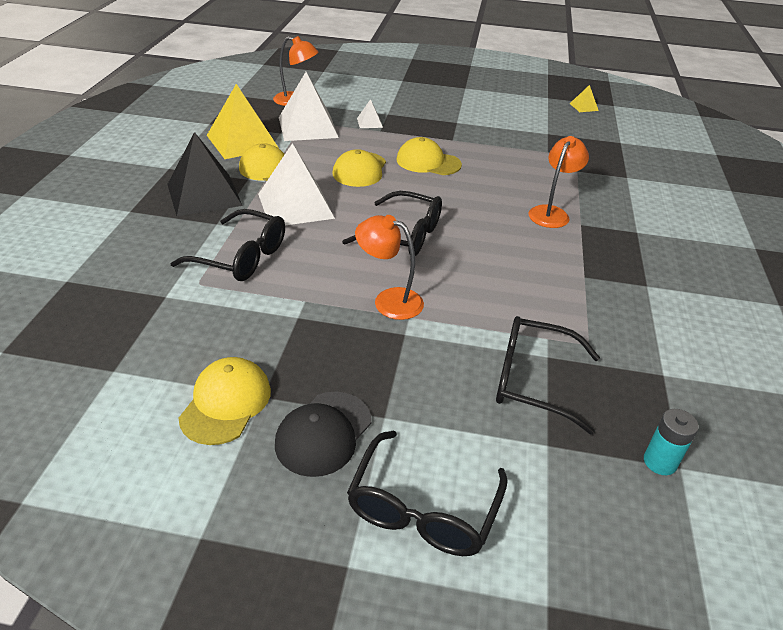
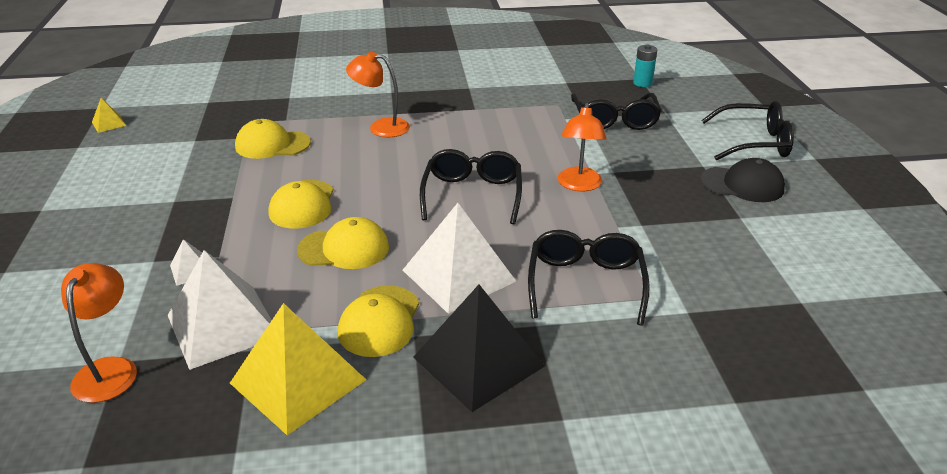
camera: 105 degrees left, 5 degrees down
(226, 403) = (765, 231): yellow cap -> yellow cap (272, 145)

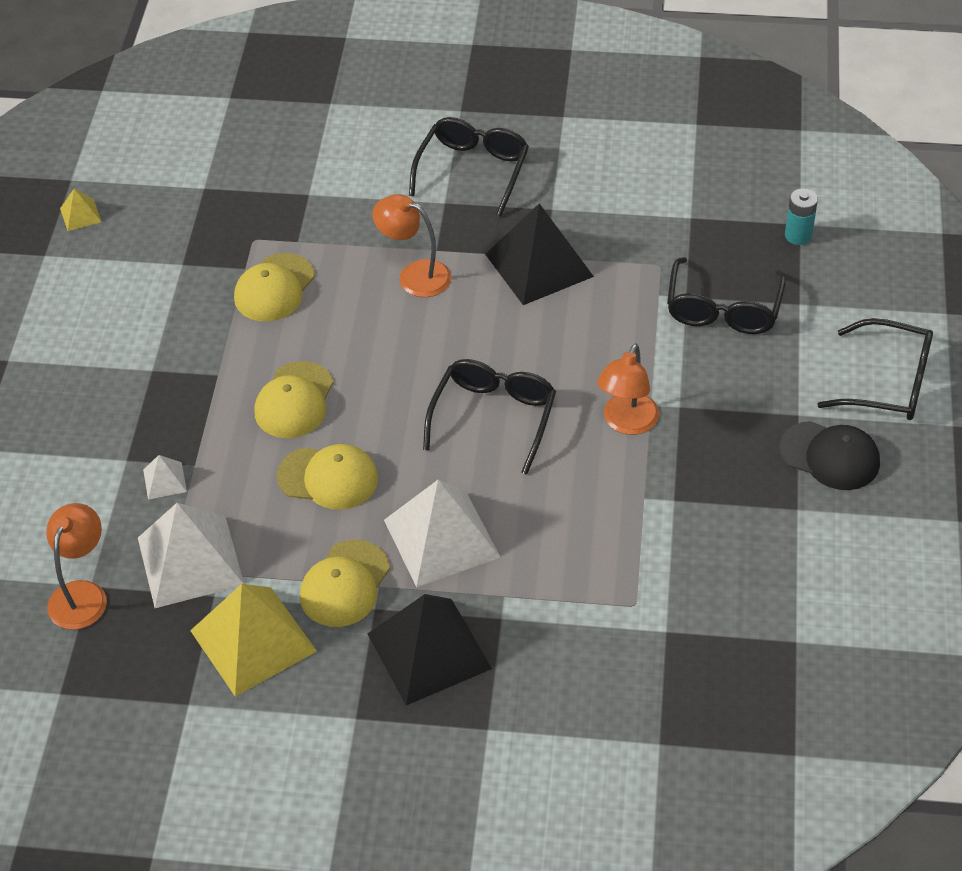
camera: 15 degrees right, 15 degrees up
(272, 145) = (274, 288): yellow cap -> yellow cap turned 75 degrees counterclockwise
(472, 113) = (539, 265): none -> black pyramid
(585, 283) = (574, 573): black glasses -> black glasses (473, 170)

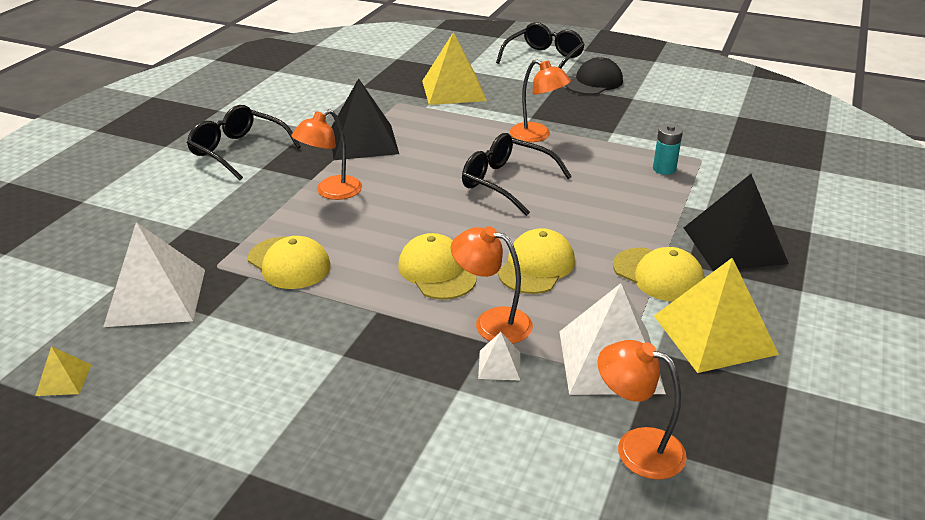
camera: 75 degrees left, 15 degrees down
(224, 462) = (492, 322): none -> orange lamp
(294, 401) = (437, 271): yellow cap -> yellow cap turned 150 degrees counterclockwise
(441, 538) = (620, 222): white pyramid -> white pyramid (156, 297)
(723, 309) = (453, 90): black glasses -> yellow pyramid
(798, 235) = (406, 60): turquoise battery -> turquoise battery (664, 169)

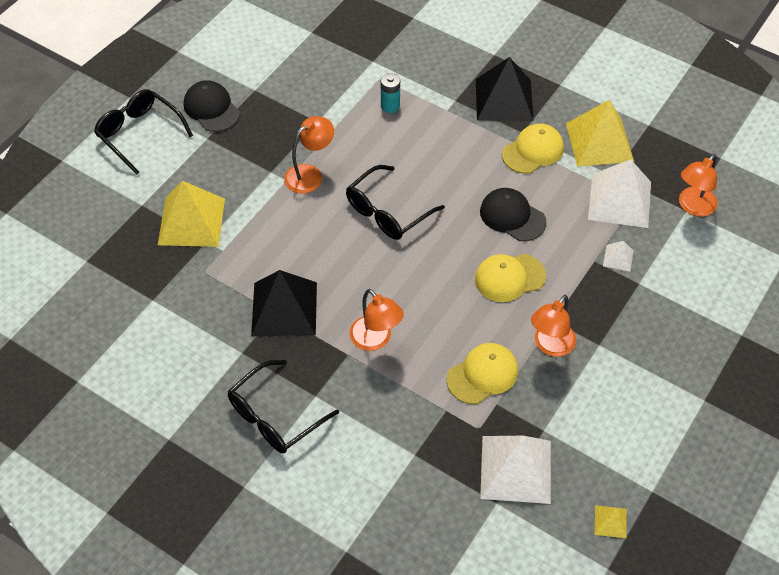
camera: 80 degrees left, 20 degrees up
(492, 322) = (574, 254): orange lamp -> orange lamp (550, 346)
(536, 266) = (512, 216): yellow cap -> black cap

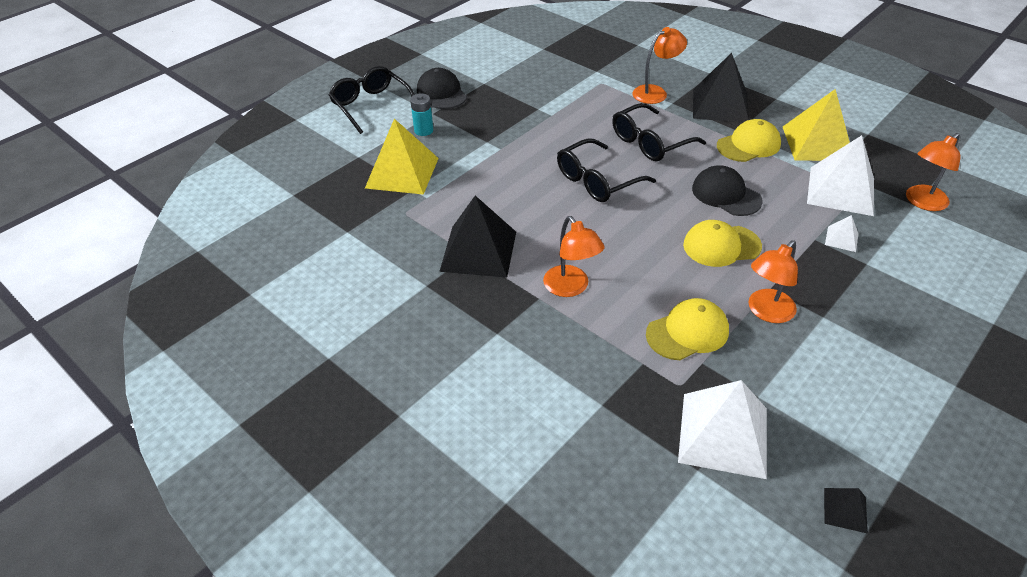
camera: 10 degrees right, 10 degrees down
(274, 417) = (448, 348): black glasses -> black glasses (649, 142)
(310, 174) = (524, 146): orange lamp -> orange lamp (655, 92)
(390, 106) = (609, 102): turquoise battery -> turquoise battery (423, 130)
(610, 521) = (845, 510): yellow pyramid -> black pyramid

